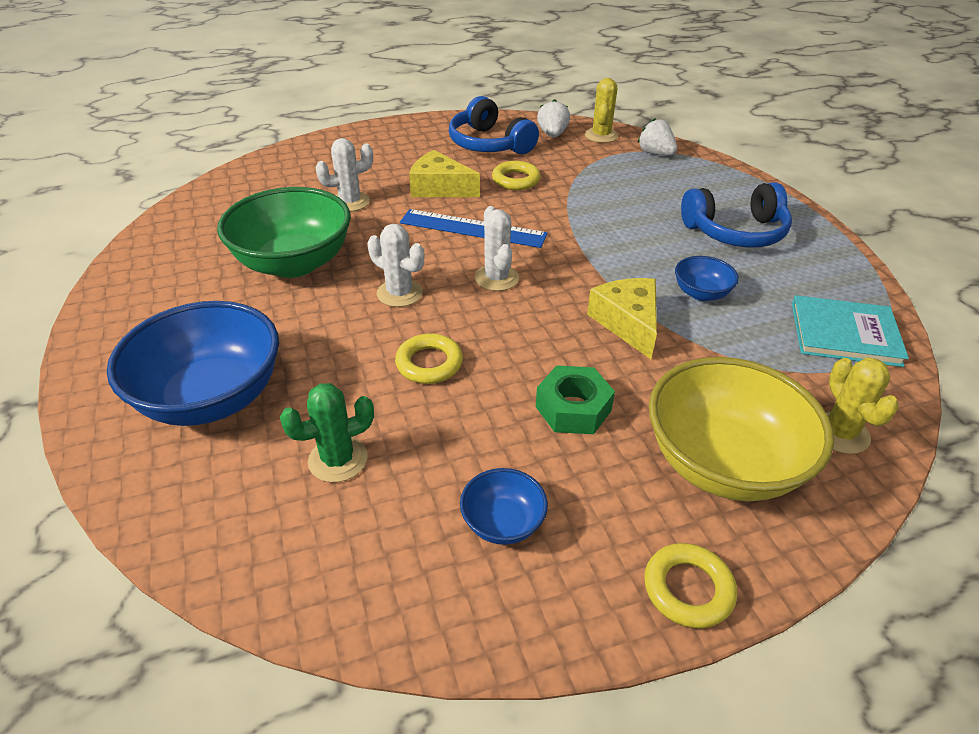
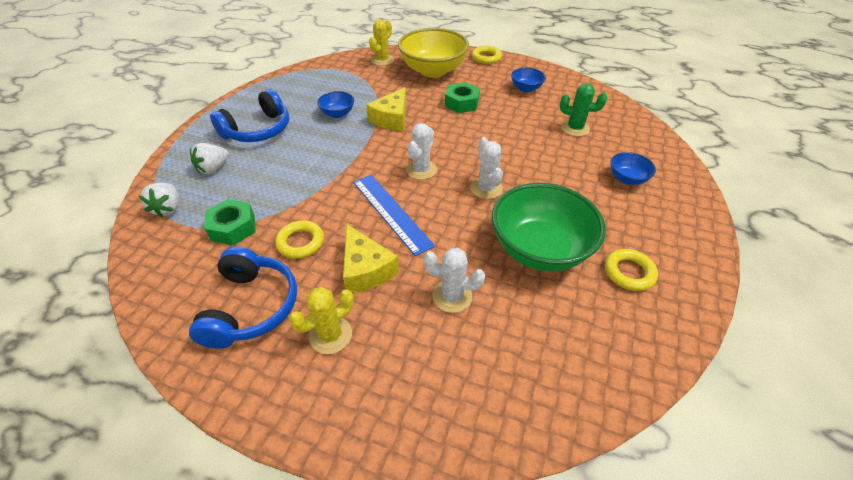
camera: 140 degrees left, 5 degrees up
(211, 397) = (627, 179): blue bowl -> blue bowl, size x0.47
(429, 363) = (504, 145): yellow ring -> yellow ring (629, 272)
(552, 134) = (184, 284): white strawberry -> white strawberry (213, 168)
(583, 165) = (233, 227): none -> green nut
(601, 136) = (157, 255): yellow cactus -> yellow cactus (330, 335)
(735, 232) = (258, 130): blue headphones -> blue headphones turned 105 degrees clockwise
(844, 334) = (317, 77): turquoise book -> none

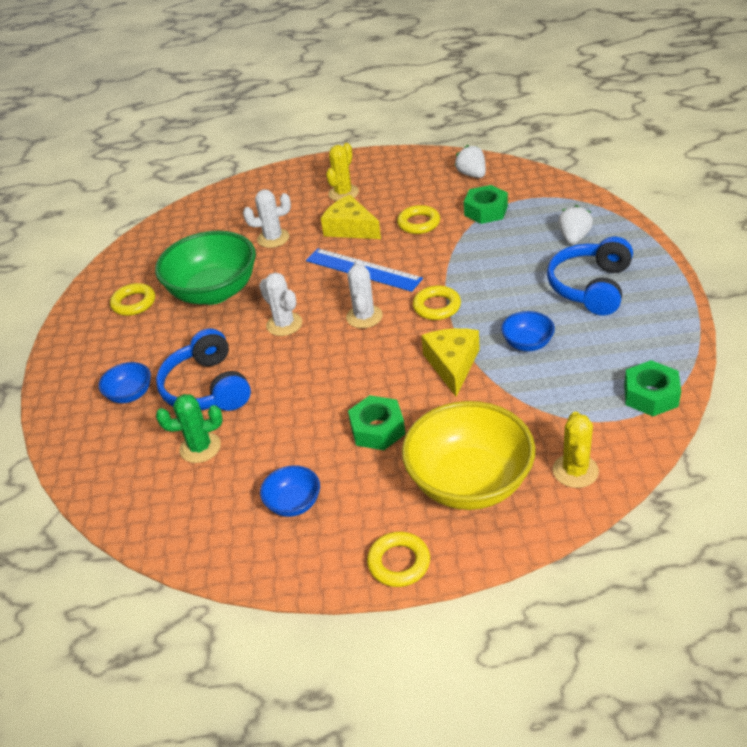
camera: 160 degrees right, 5 degrees down
(168, 208) = (559, 200): white strawberry -> white strawberry (472, 174)
(251, 307) = (411, 184): blue headphones -> blue headphones (207, 388)
(312, 72) = (650, 395): none -> green nut
(365, 157) = (437, 306): none -> yellow ring

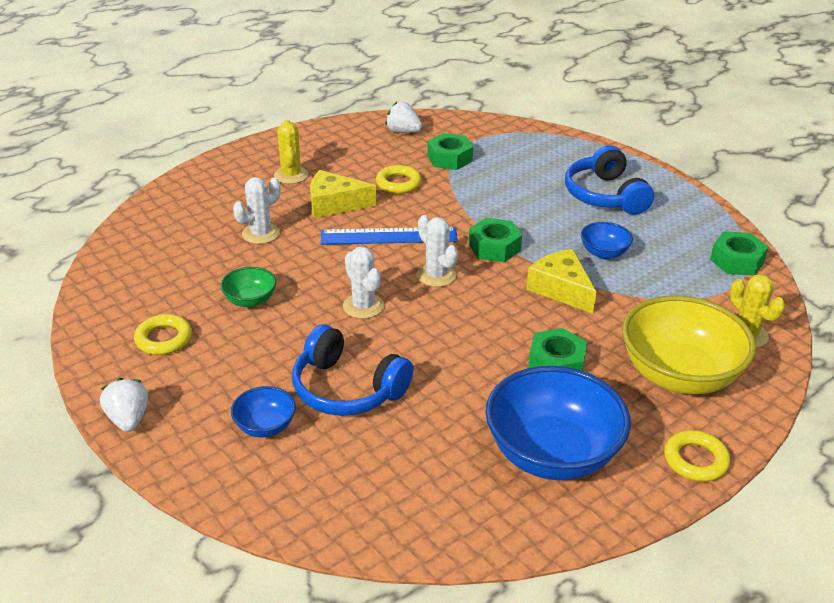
camera: 40 degrees left, 5 degrees down
(200, 448) = (403, 444): green cactus -> none
(214, 292) = (250, 300): green bowl -> green bowl, size x0.47
(284, 324) = (363, 306): white cactus -> white cactus turned 45 degrees clockwise
(293, 503) = (552, 454): blue bowl -> blue bowl, size x2.13
(437, 306) = (494, 247): yellow ring -> green nut
(574, 238) = (549, 161): white strawberry -> white strawberry (128, 419)

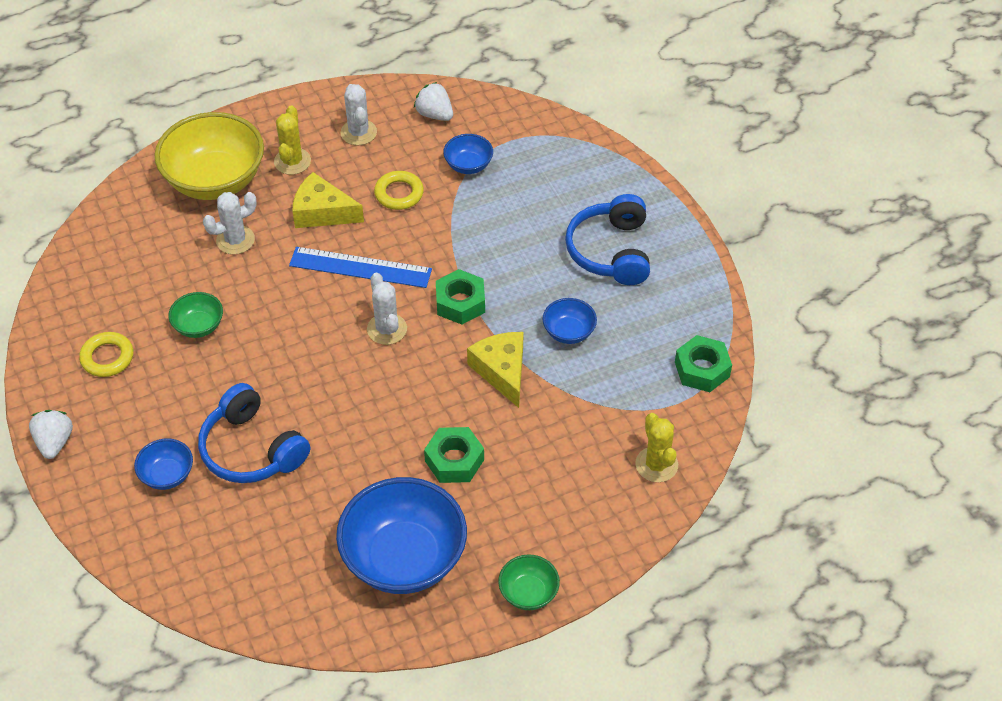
camera: 15 degrees right, 15 degrees up
(363, 306) = (301, 354): white cactus -> white cactus (358, 132)
(449, 158) = (468, 165): green nut -> blue bowl
(679, 375) = (564, 498): yellow bowl -> yellow bowl (215, 180)
(695, 460) = (528, 593): yellow ring -> green bowl

